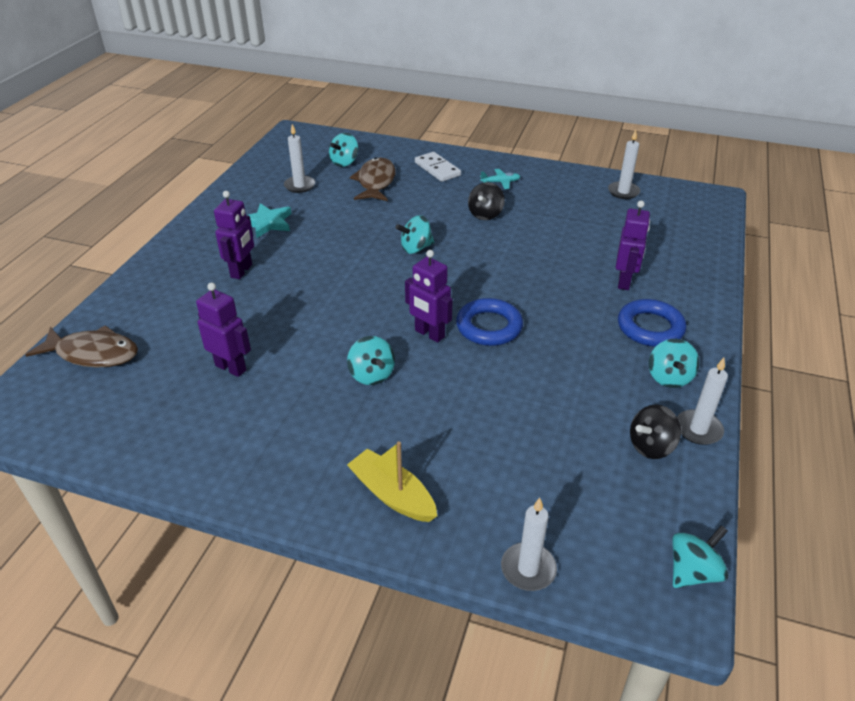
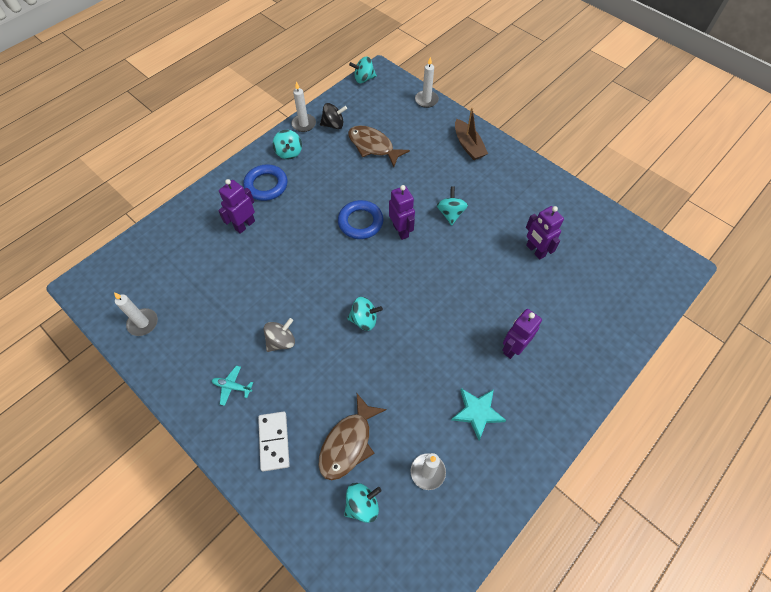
camera: 155 degrees left, 20 degrees up
(93, 354) = (628, 297): brown fish -> brown fish (373, 146)
(392, 494) = (468, 145): yellow boat -> brown boat
(485, 214) = (281, 341): black spinning top -> grey spinning top
(669, 377) = (289, 153): turquoise spinning top -> turquoise spinning top turned 135 degrees clockwise

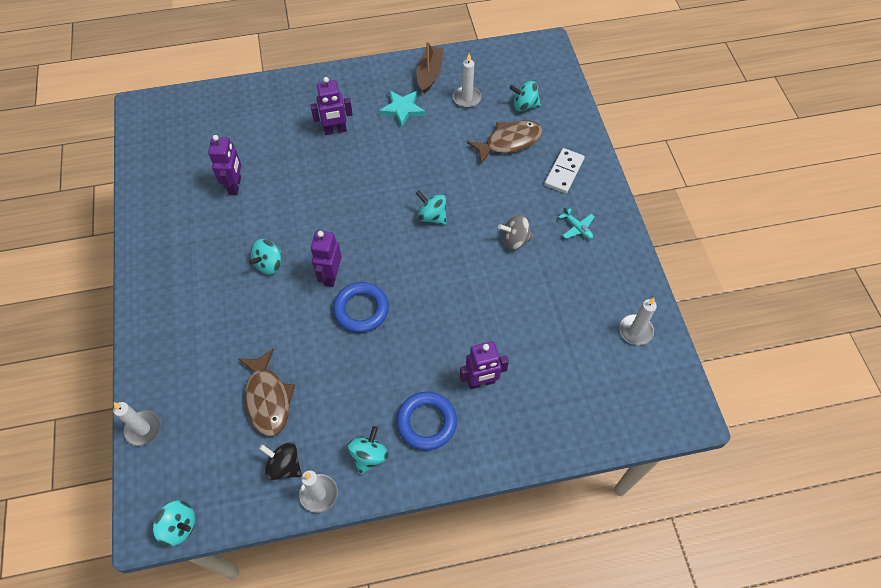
camera: 145 degrees left, 0 degrees up
(468, 145) = (169, 330): brown boat -> brown boat (429, 74)

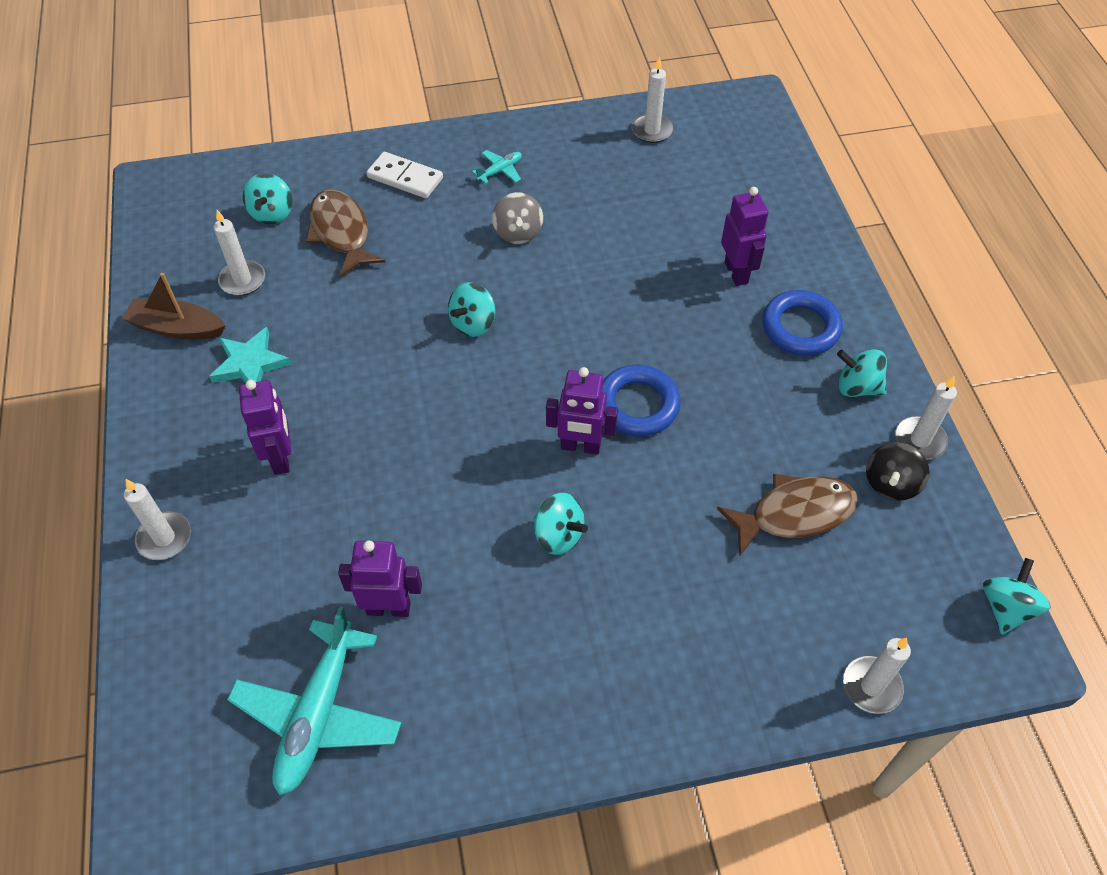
camera: 90 degrees left, 5 degrees down
(182, 161) = (318, 714): none -> turquoise plane
(290, 89) = (164, 538): none -> white candle

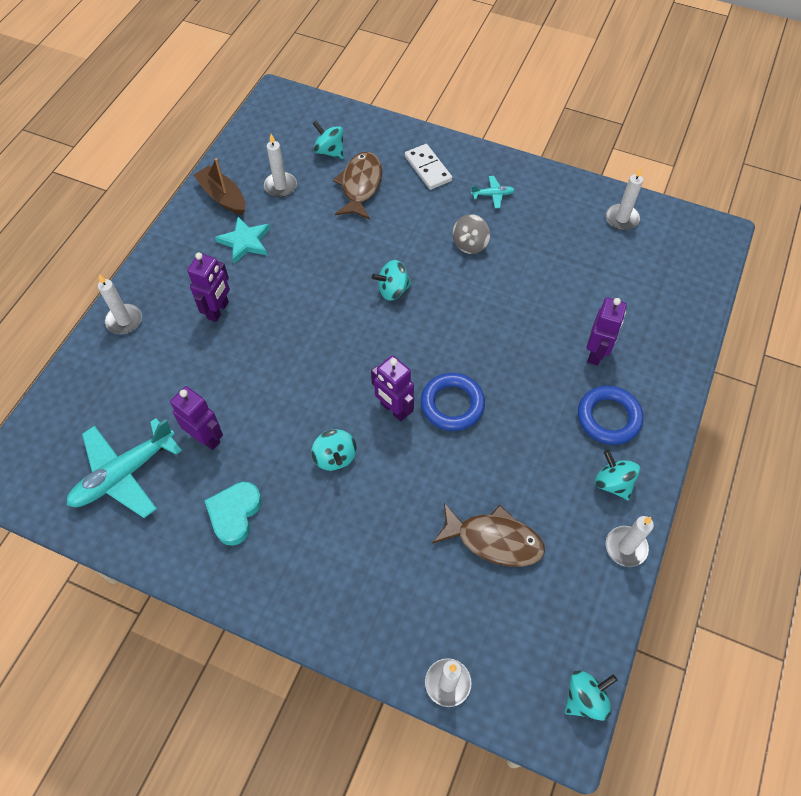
camera: 35 degrees right, 5 degrees up
(272, 213) = (330, 151): turquoise spinning top -> turquoise spinning top turned 90 degrees clockwise
(496, 669) = (235, 514): none -> turquoise heart
(890, 483) = (578, 563): black spinning top -> none

